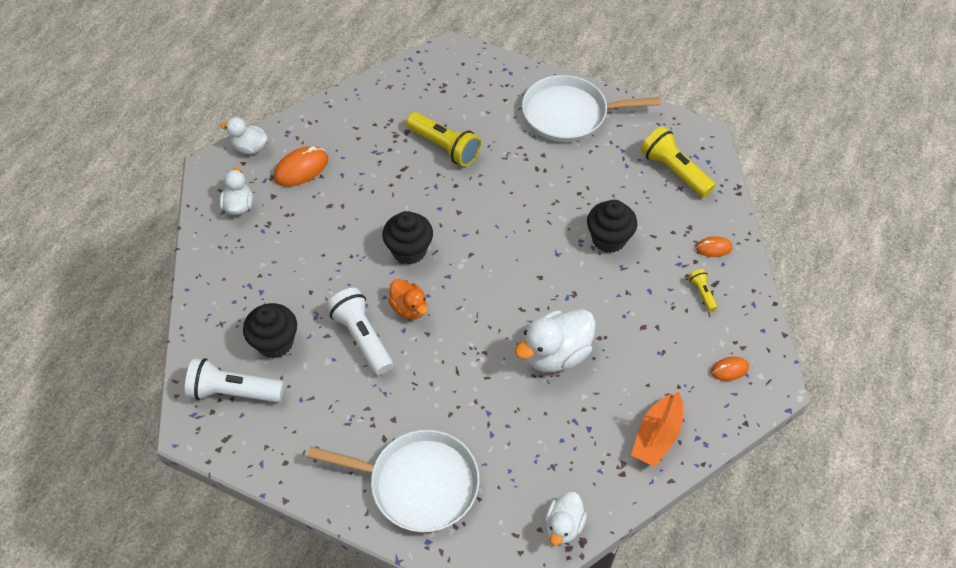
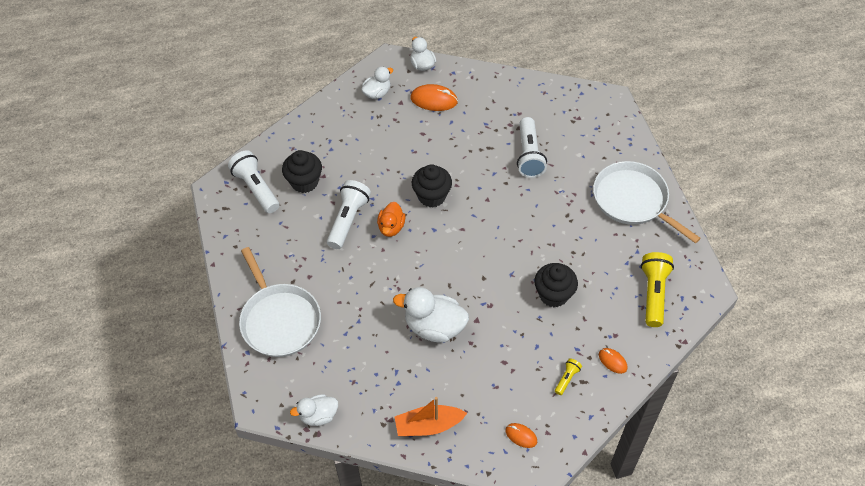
camera: 50 degrees right, 0 degrees up
(444, 147) = (529, 155): yellow flashlight -> white flashlight

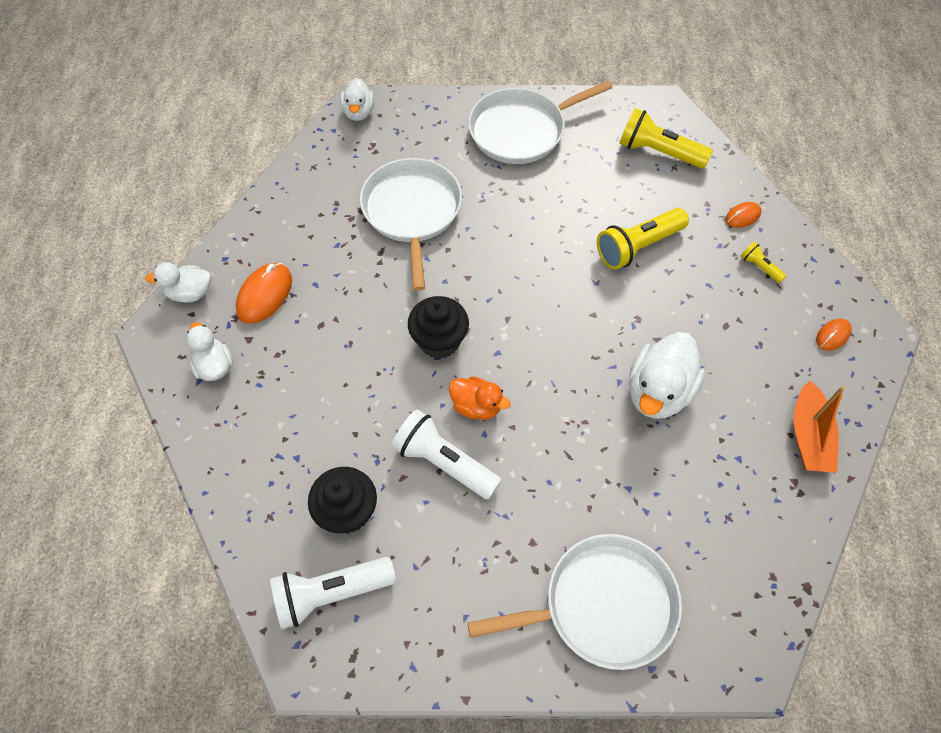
camera: 75 degrees left, 5 degrees up
(318, 416) = (778, 579): white duck -> white duck (358, 112)
(529, 155) = (412, 212): white flashlight -> white pan
(553, 295) = (637, 246): black cupcake -> yellow flashlight

